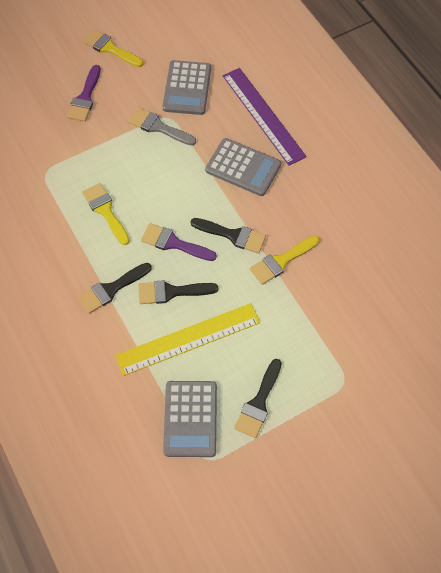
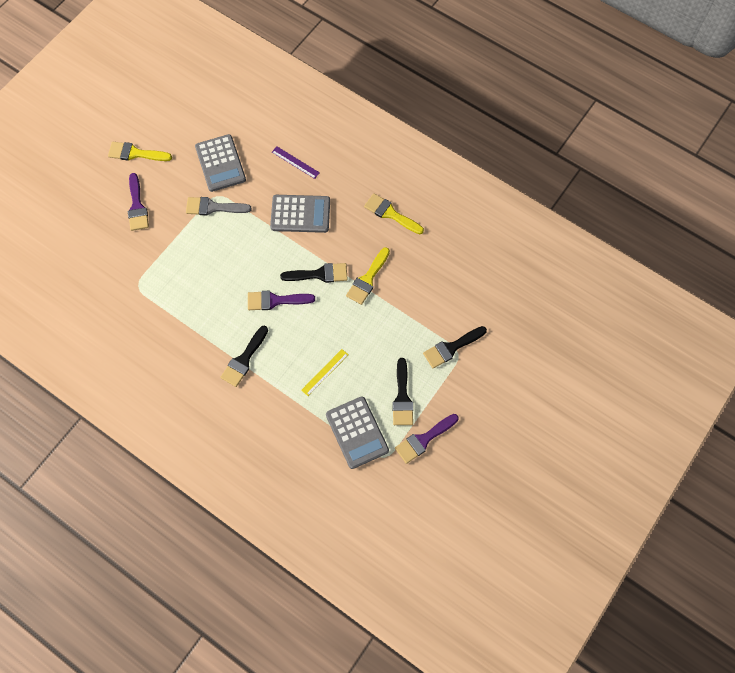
camera: 25 degrees left, 5 degrees up
(105, 211) = (206, 297): yellow brush -> yellow brush (390, 213)
(171, 292) = (293, 341): black brush -> black brush (451, 348)
(188, 339) = (325, 372): yellow ruler -> yellow ruler, size x0.47
(260, 460) = (423, 439): none -> purple brush
(263, 115) = (295, 162): purple ruler -> purple ruler, size x0.47

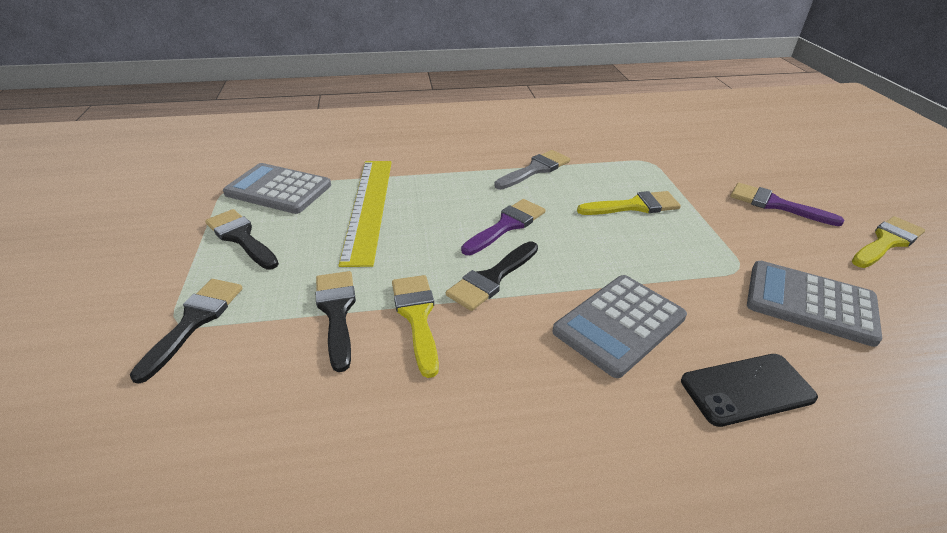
camera: 135 degrees right, 30 degrees down
(213, 207) = (718, 254): grey brush -> grey brush (535, 169)
(244, 359) = (470, 173): black brush -> black brush (337, 312)
(295, 162) = (747, 389): purple ruler -> black phone
(325, 372) = (369, 207): yellow ruler -> yellow ruler, size x2.12
(390, 213) = (490, 440): yellow brush -> yellow brush (634, 206)
(423, 439) = (180, 221): purple brush -> none

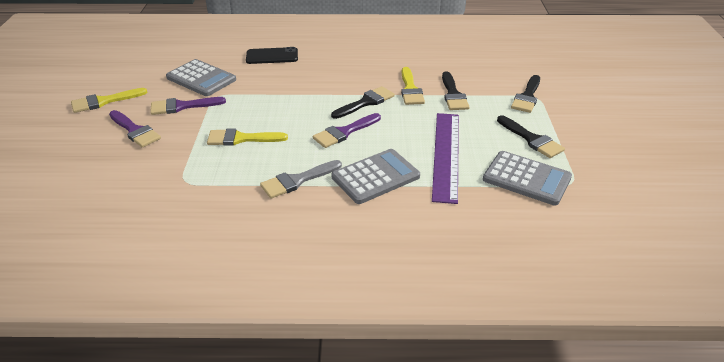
camera: 170 degrees left, 0 degrees up
(369, 207) = (446, 155): yellow ruler -> purple ruler
(619, 324) = (308, 79): grey calculator -> grey calculator (375, 177)
(766, 244) = (182, 106): none -> purple brush

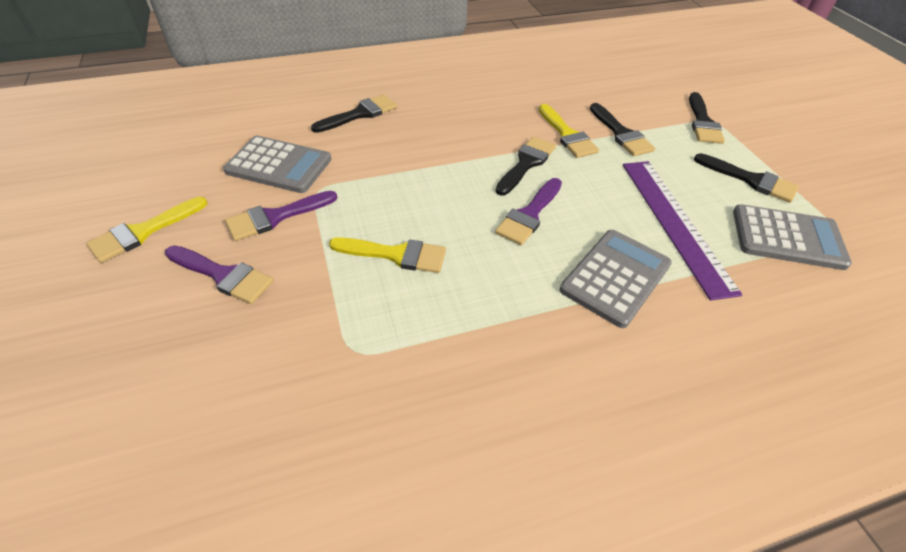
camera: 20 degrees left, 10 degrees up
(241, 138) = (396, 255): yellow brush -> yellow brush turned 150 degrees counterclockwise
(272, 56) = (360, 114): black phone -> black brush
(297, 180) = (518, 309): grey brush -> none

